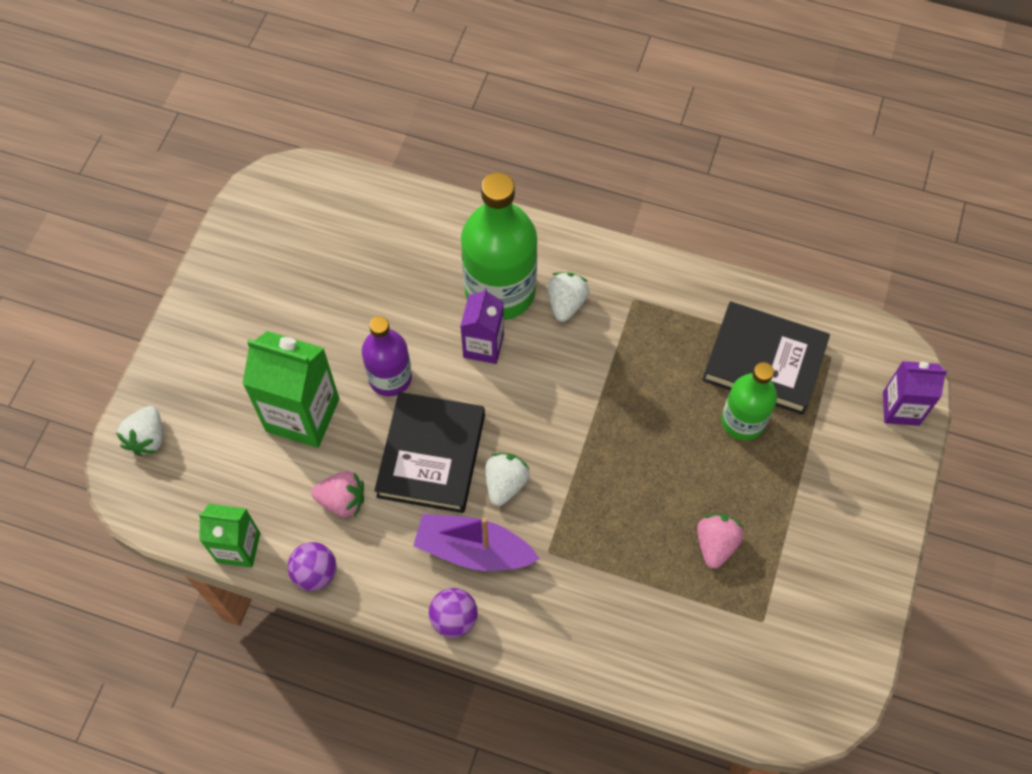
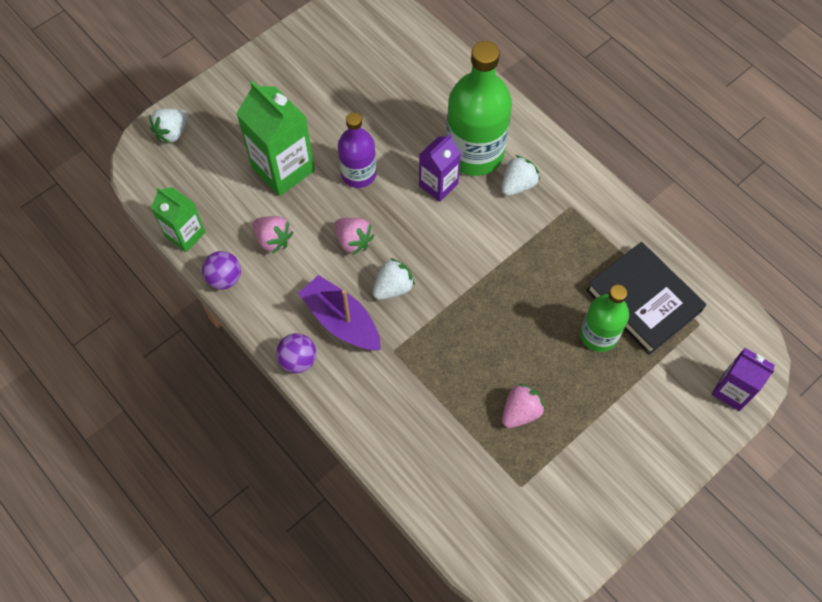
camera: 30 degrees right, 0 degrees up
(431, 455) = (353, 241): black book -> pink strawberry

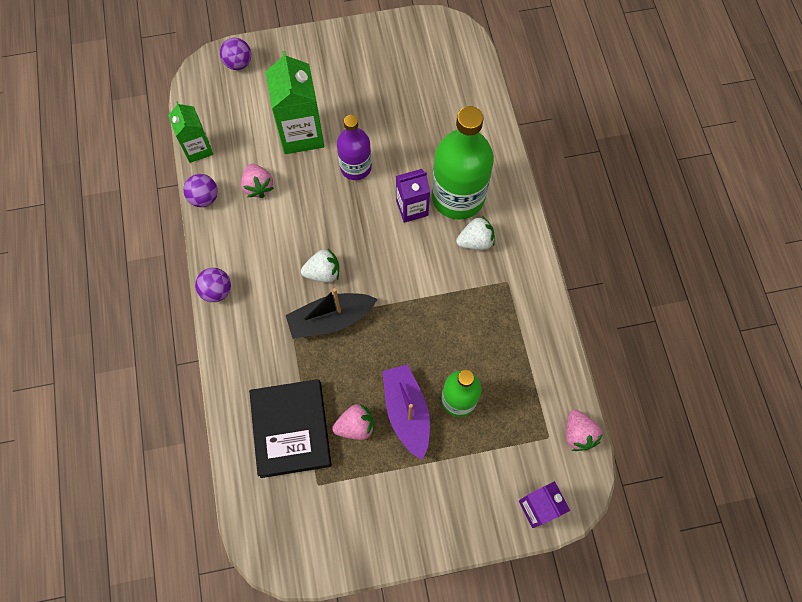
camera: 30 degrees right, 5 degrees up
(172, 132) = (238, 63): white strawberry -> purple ball
(341, 321) = (268, 278): purple boat -> purple boat (407, 412)
(353, 241) = (317, 219): pink strawberry -> pink strawberry (578, 434)
(430, 327) = (331, 319): none -> black boat
(643, 300) = (514, 392): black book -> black book (291, 429)

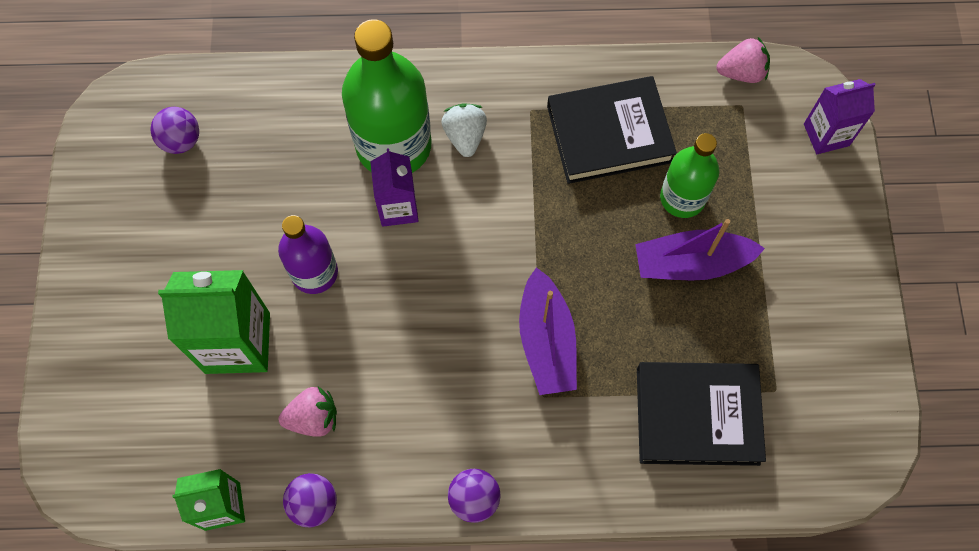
camera: 80 degrees left, 0 degrees up
(238, 63) = (80, 424): purple ball -> purple ball (181, 141)
(323, 272) = (473, 342): white strawberry -> none
(331, 319) = (546, 341): black boat -> purple boat
(355, 426) = (702, 330): pink strawberry -> none
(500, 340) = (609, 134): none -> black book

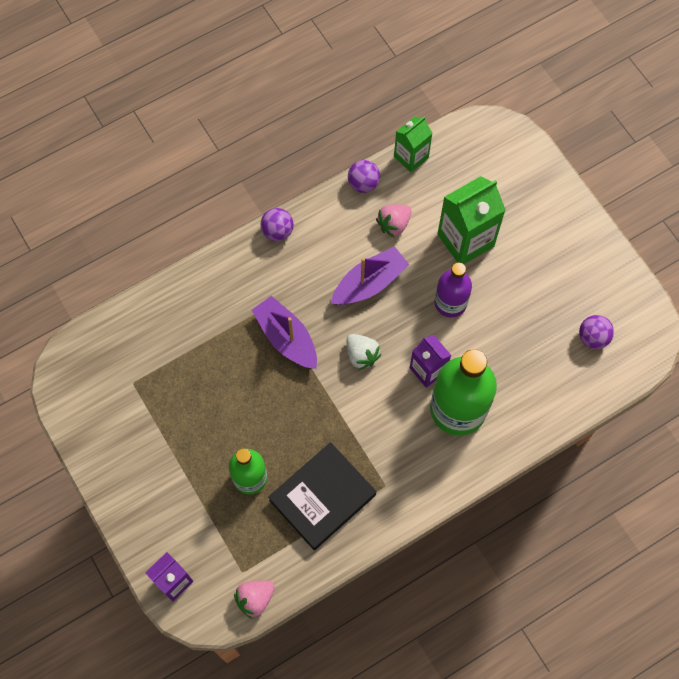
camera: 150 degrees right, 0 degrees up
(465, 136) = (416, 441): white strawberry -> white strawberry (361, 355)
(691, 263) = (222, 435): purple boat -> purple boat (369, 283)
(697, 415) = (174, 343): black book -> none

